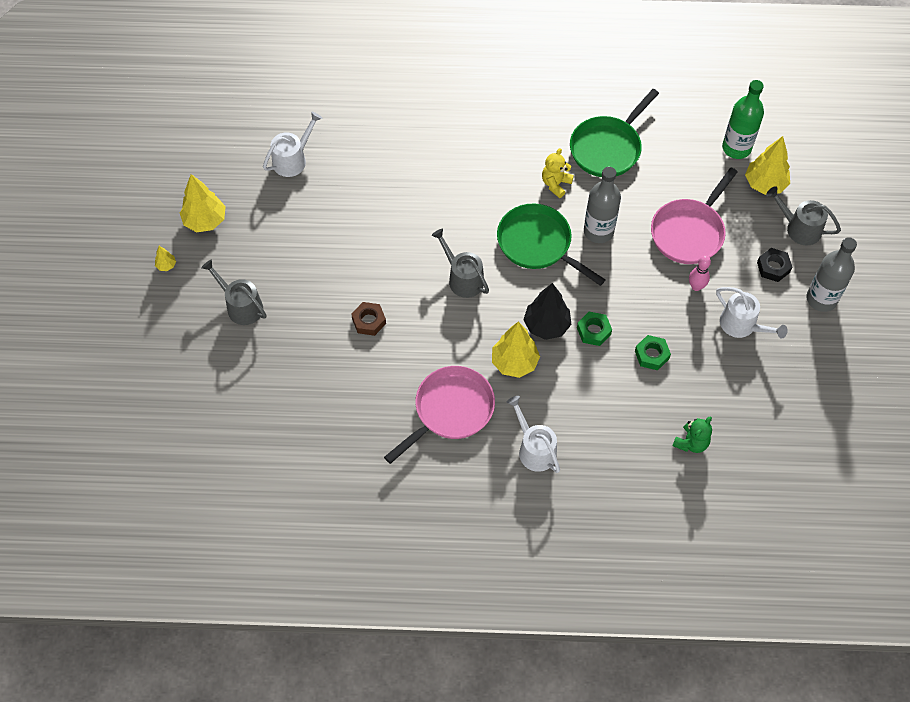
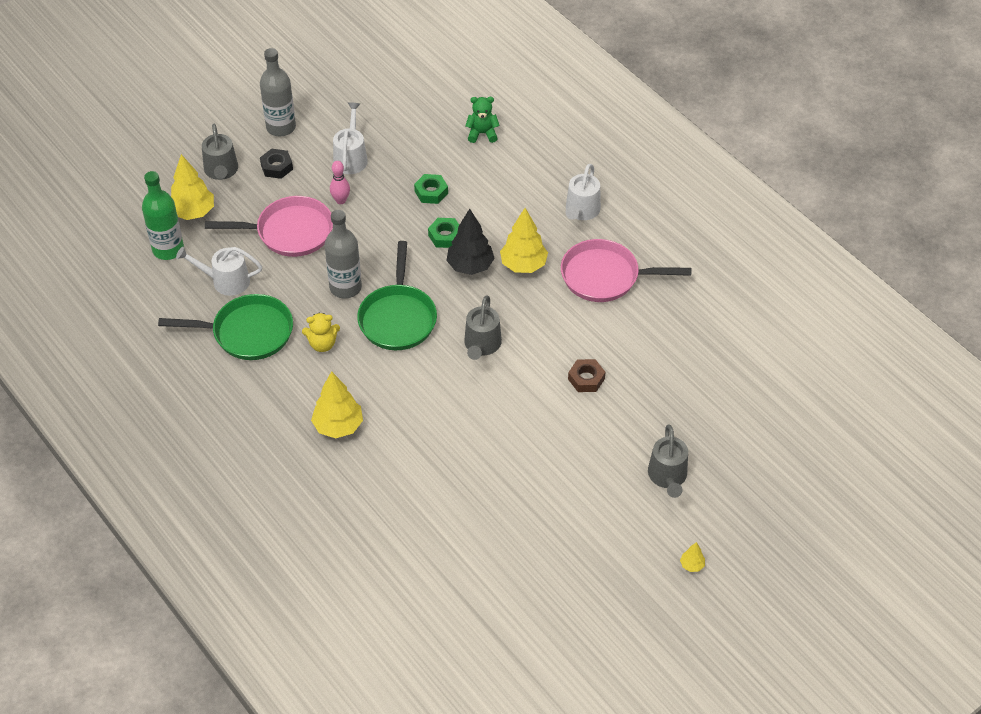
camera: 130 degrees left, 10 degrees down
(205, 221) = (618, 573): yellow tree -> yellow tree (338, 426)
(293, 160) = (485, 557): white watering can -> white watering can (226, 281)

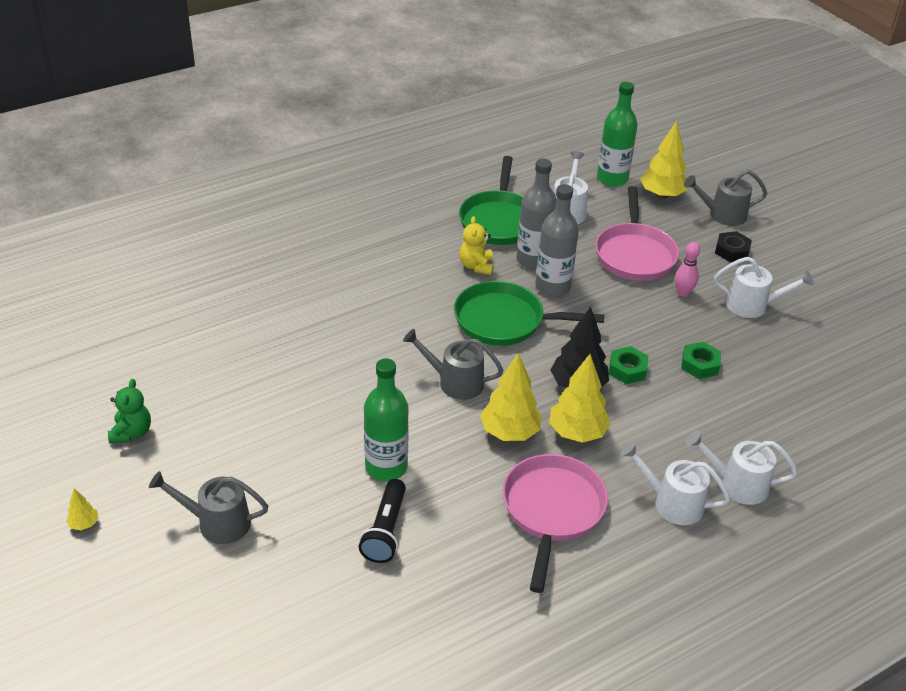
camera: 95 degrees right, 10 degrees down
(281, 127) = (795, 257): grey bottle -> grey bottle (533, 260)
(338, 426) = (368, 269): yellow tree -> yellow tree (509, 432)
(482, 133) = (809, 421): green teddy bear -> green teddy bear (131, 432)
(555, 176) = (737, 484): none -> white watering can
(586, 379) = (386, 467): brown nut -> green bottle
(648, 371) = (385, 530): none -> black flashlight

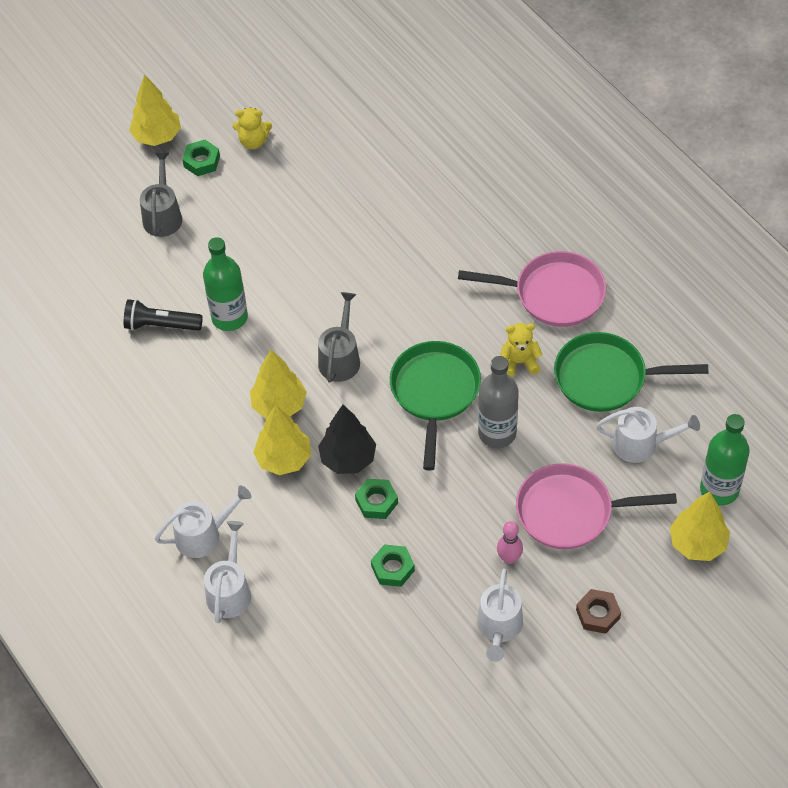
camera: 90 degrees right, 15 degrees up
(84, 524) = (157, 136): yellow tree -> yellow tree, size x2.17
(131, 432) = (253, 141): green teddy bear -> yellow teddy bear
(144, 481) = (201, 161): none -> green nut
(533, 260) = (540, 413): grey bottle -> none
(552, 511) = (188, 442): pink pan -> pink pan (553, 294)
(672, 503) = (203, 535): white watering can -> white watering can turned 45 degrees clockwise
(722, 214) = (671, 609): grey watering can -> none
(732, 251) = (598, 614): black nut -> brown nut

